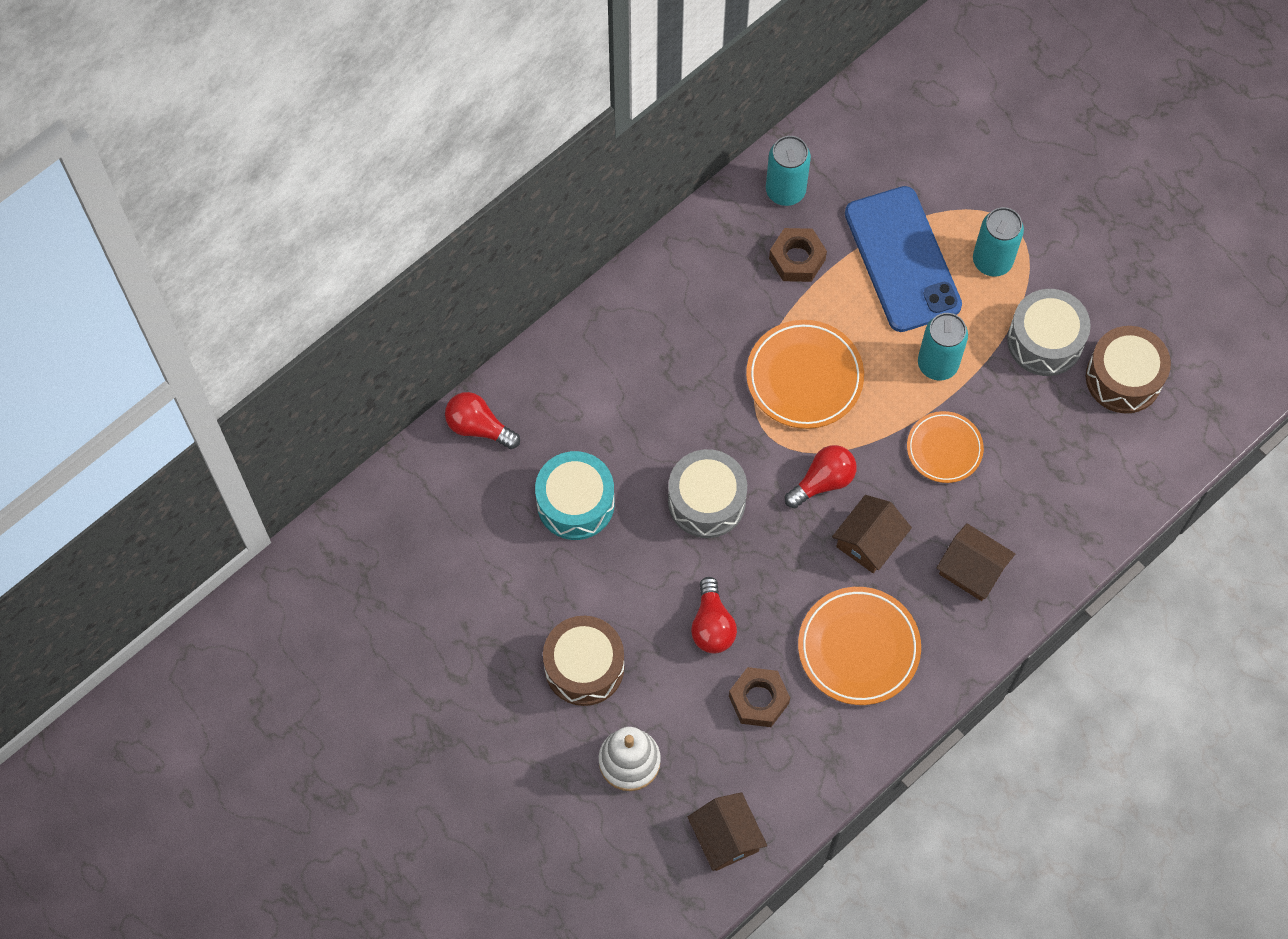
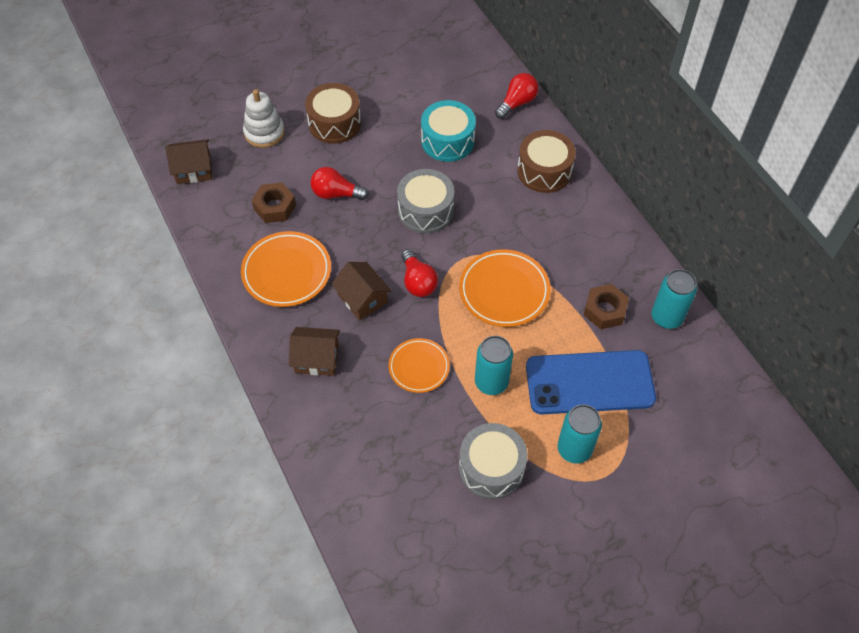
camera: 105 degrees right, 10 degrees down
(972, 570) = (316, 358): brown house -> brown house turned 45 degrees clockwise
(1123, 378) = (441, 520): brown drum -> brown drum (544, 171)

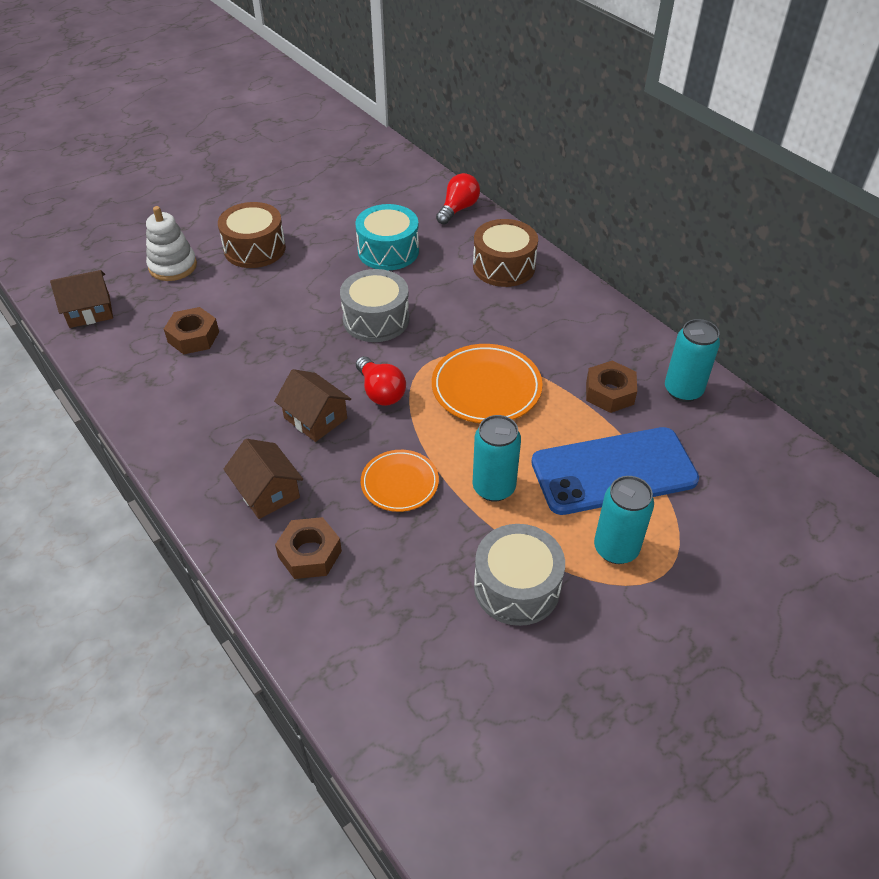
camera: 10 degrees left, 10 degrees down
(287, 272) = (216, 402): orange plate -> none
(316, 358) = (267, 491): brown house -> brown house turned 60 degrees clockwise
(336, 194) = (266, 315): red light bulb -> none
(342, 416) = (310, 554): none -> brown nut

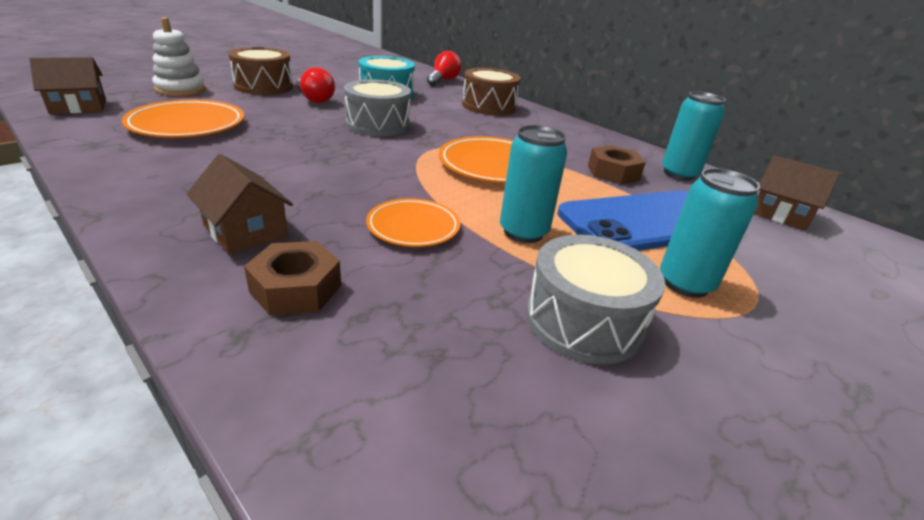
camera: 10 degrees left, 15 degrees down
(193, 337) = (187, 125): brown nut -> orange plate
(315, 418) = (313, 178): brown house -> brown house (780, 213)
(380, 392) = (385, 164): red light bulb -> red light bulb (315, 99)

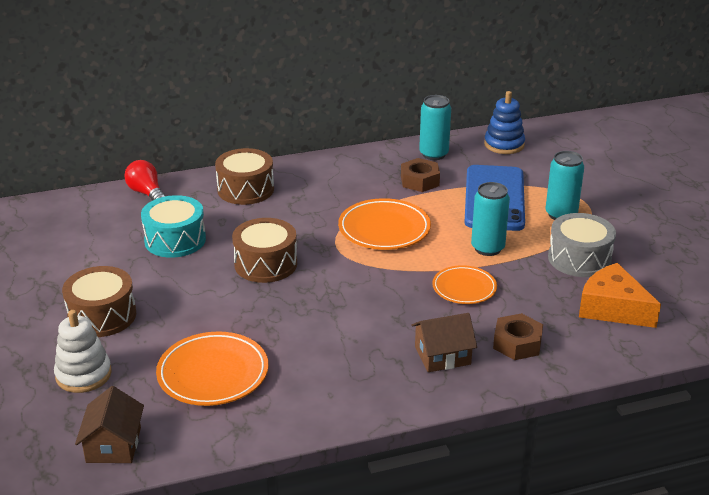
camera: 60 degrees left, 0 degrees up
(315, 99) = (170, 288): red light bulb -> none
(378, 124) = (265, 264): grey drum -> brown drum
(462, 389) = (612, 308): none -> orange cheese
(780, 213) = (504, 144): brown house -> blue stacking toy

